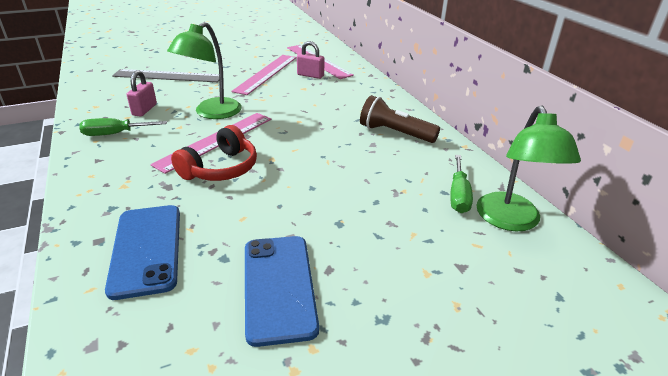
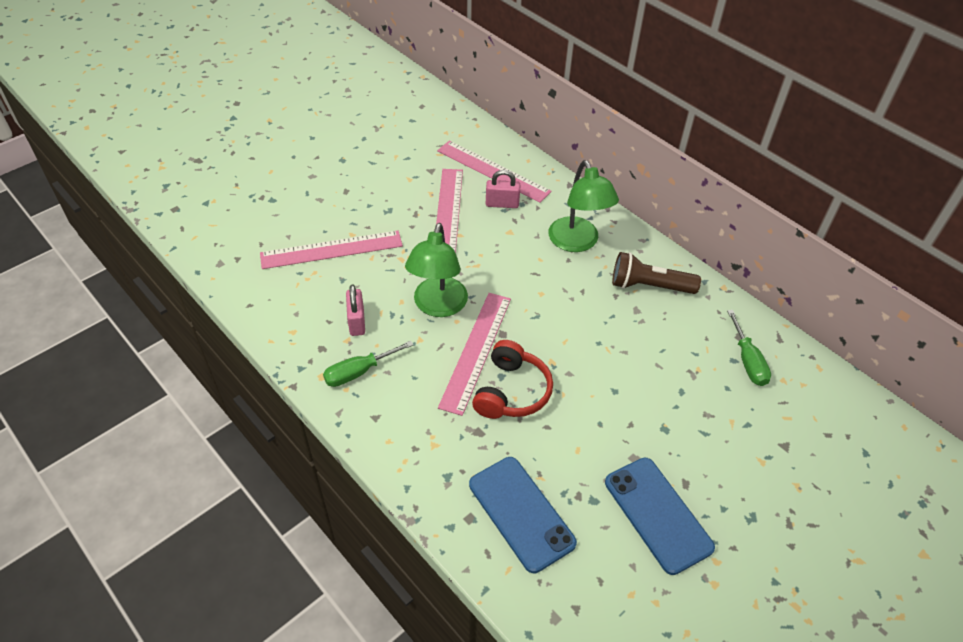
camera: 20 degrees left, 15 degrees up
(167, 76) = (331, 250): grey ruler -> pink ruler
(511, 221) = (803, 380): green lamp -> green lamp (577, 242)

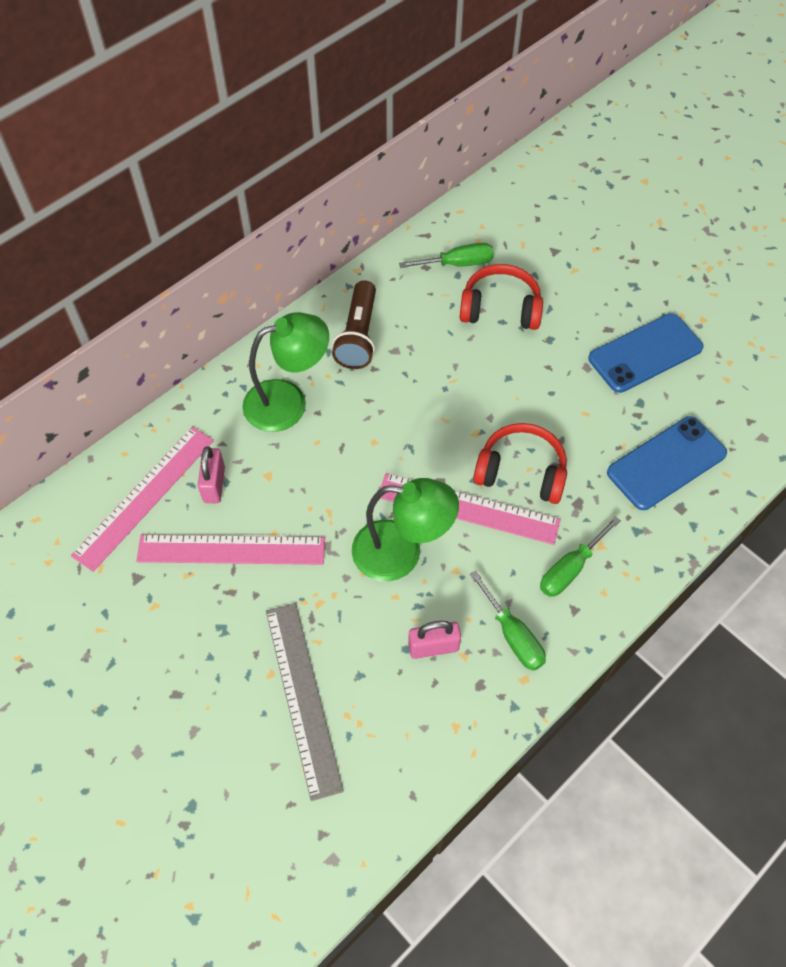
camera: 90 degrees left, 10 degrees up
(331, 250) = (303, 697): pink ruler -> grey ruler
(413, 418) = (570, 569): none -> green screwdriver
(697, 391) = (500, 308): none -> red headphones

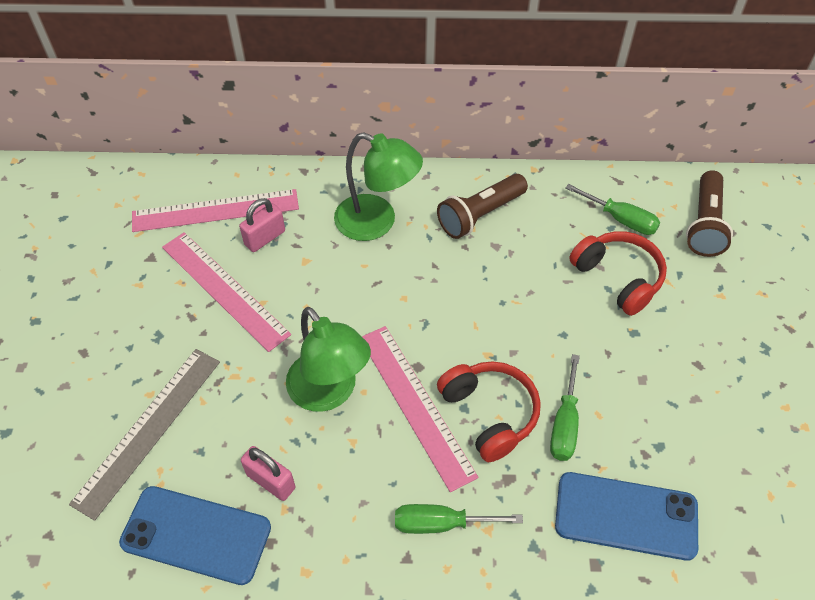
camera: 45 degrees right, 5 degrees down
(513, 635) = (336, 530): green screwdriver -> green screwdriver (564, 424)
(514, 225) = (705, 224): none -> brown flashlight
(645, 353) = (711, 410): blue phone -> blue phone (196, 535)

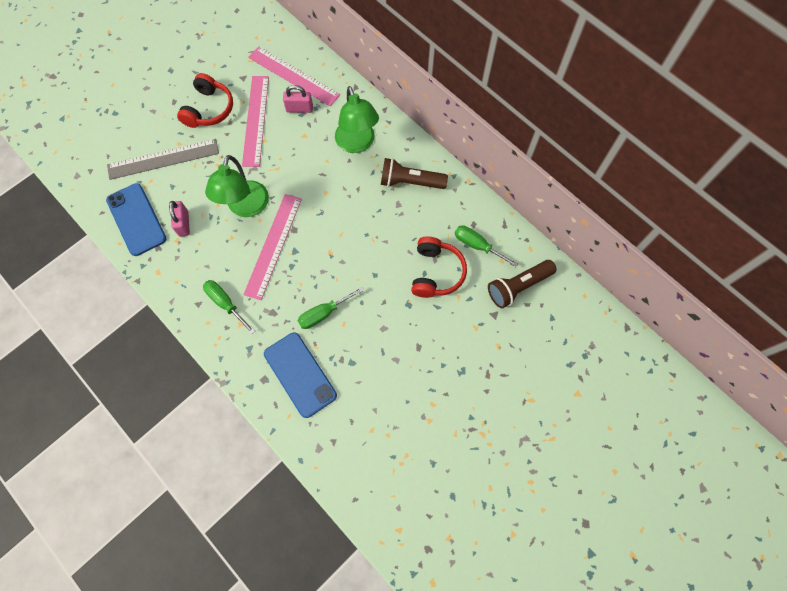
camera: 45 degrees right, 15 degrees up
(489, 413) = (298, 278): red headphones -> red headphones (209, 109)
(621, 219) = (477, 245): green screwdriver -> green screwdriver turned 135 degrees clockwise

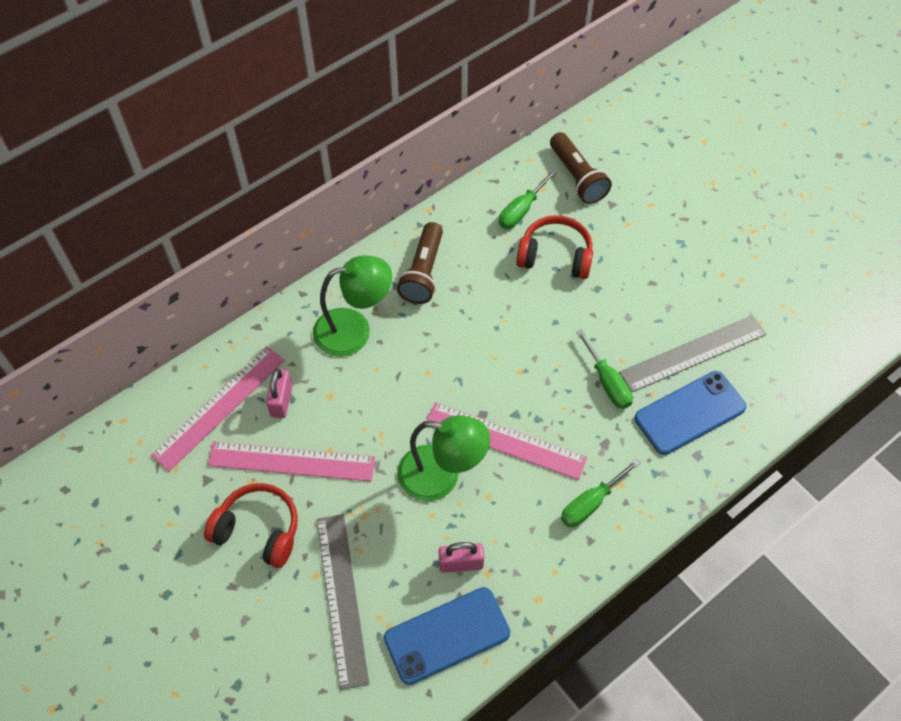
camera: 85 degrees left, 10 degrees down
(354, 378) = (693, 353): none -> grey ruler

